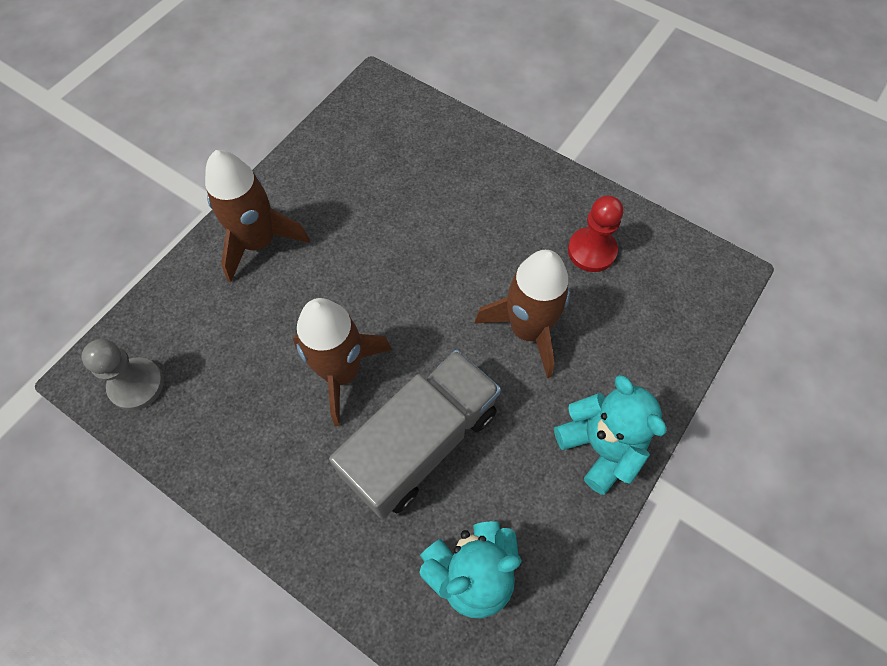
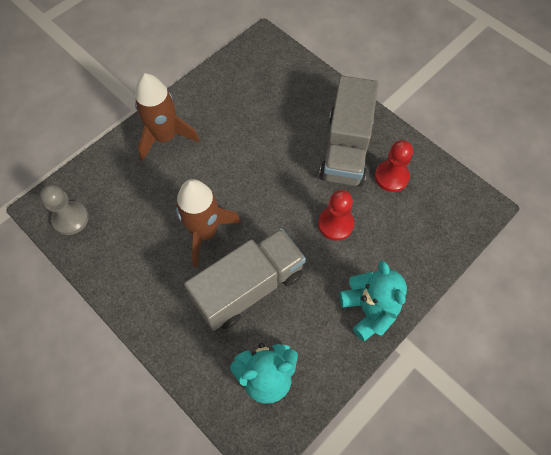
camera: 10 degrees right, 0 degrees up
(520, 220) = (346, 148): none -> grey truck
(527, 330) = (335, 224): brown rocket -> red pawn

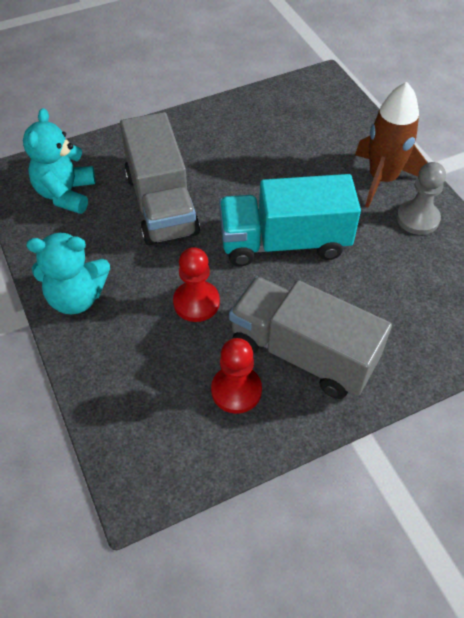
camera: 110 degrees right, 10 degrees down
(70, 219) = (303, 95): grey pawn -> grey pawn (417, 218)
(205, 232) = (242, 185): brown rocket -> none
(256, 184) = (284, 242): none -> turquoise truck

